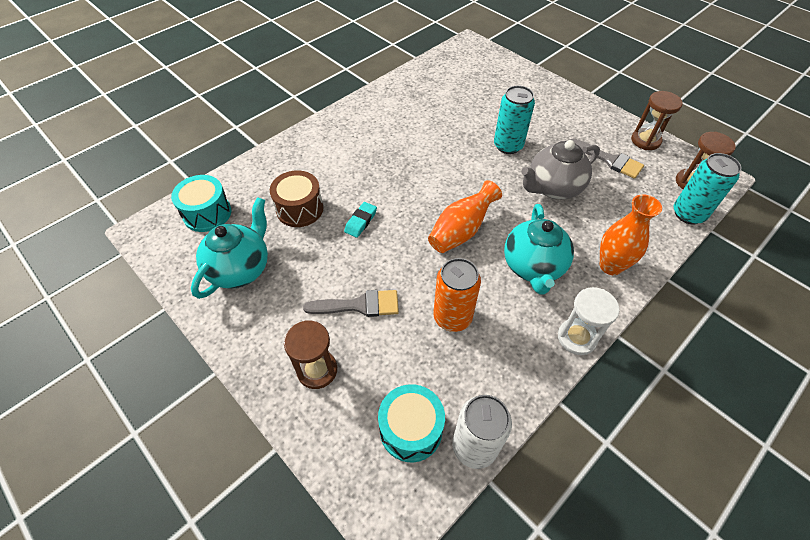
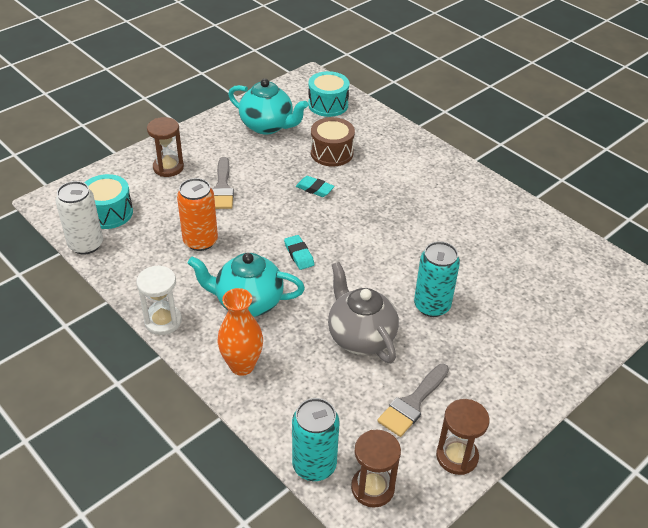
camera: 90 degrees right, 10 degrees down
(461, 231) = (299, 255): orange vase -> turquoise eraser

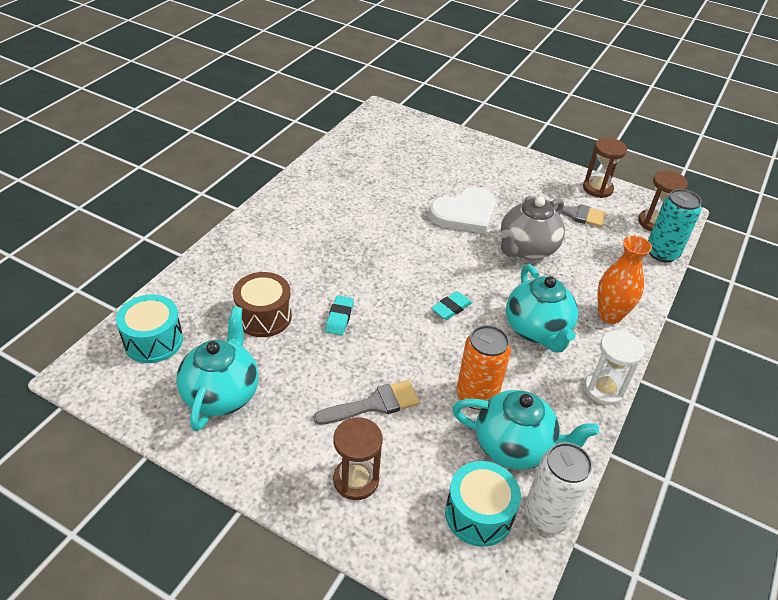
camera: 110 degrees left, 0 degrees up
(145, 246) = (514, 447): none -> turquoise teapot
(432, 306) = (465, 213): turquoise can -> white heart

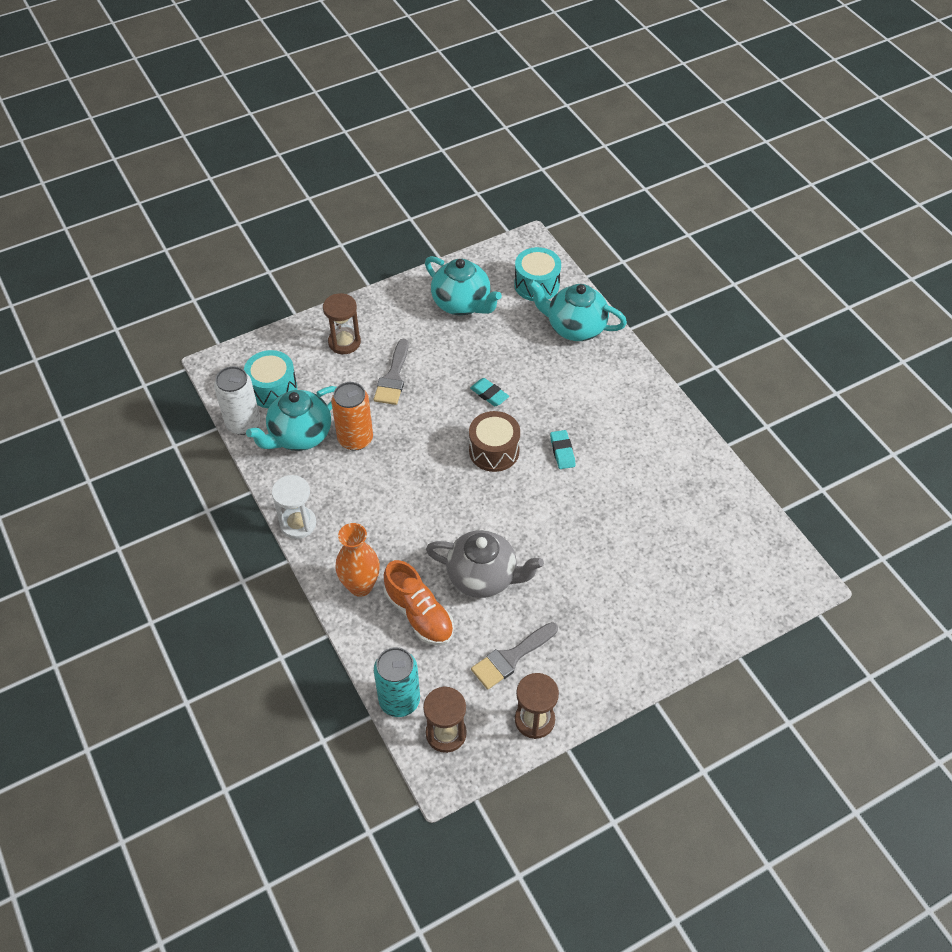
camera: 125 degrees right, 10 degrees up
(264, 316) = (521, 350): brown drum -> brown drum (494, 451)
(451, 308) = (449, 472): turquoise eraser -> turquoise eraser (562, 451)
(465, 213) = (566, 556): white heart -> none
(526, 249) = (483, 577): grey teapot -> grey teapot turned 120 degrees clockwise
(537, 330) = (384, 518): turquoise teapot -> turquoise teapot (575, 328)
(593, 270) = (419, 614): none -> orange shoe

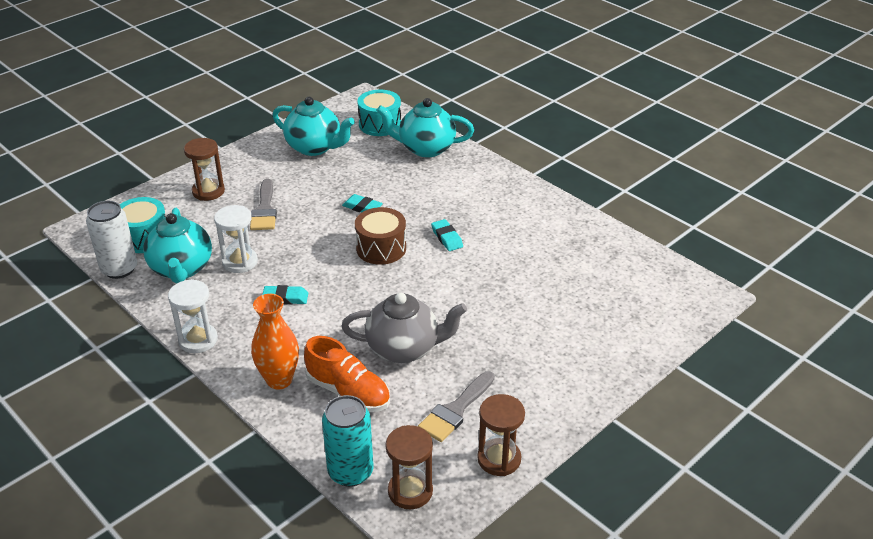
camera: 15 degrees left, 15 degrees down
(300, 436) = (181, 269): turquoise teapot -> turquoise teapot turned 45 degrees counterclockwise
(355, 439) = (240, 262): orange can -> white hourglass
(388, 492) = (285, 298): none -> turquoise eraser

